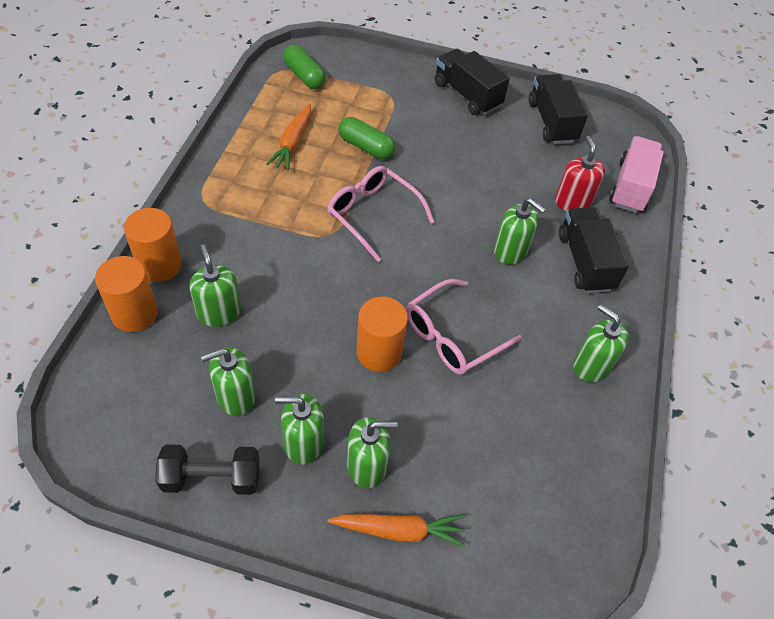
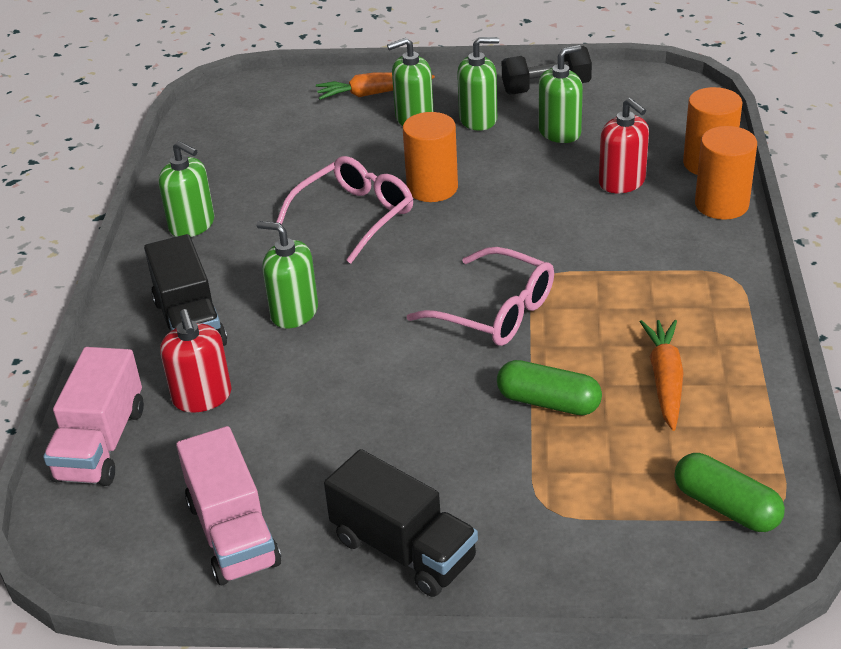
camera: 175 degrees right, 15 degrees down
(219, 312) = (622, 182): green soap dispenser -> red soap dispenser
(552, 122) = (233, 533): black truck -> pink truck

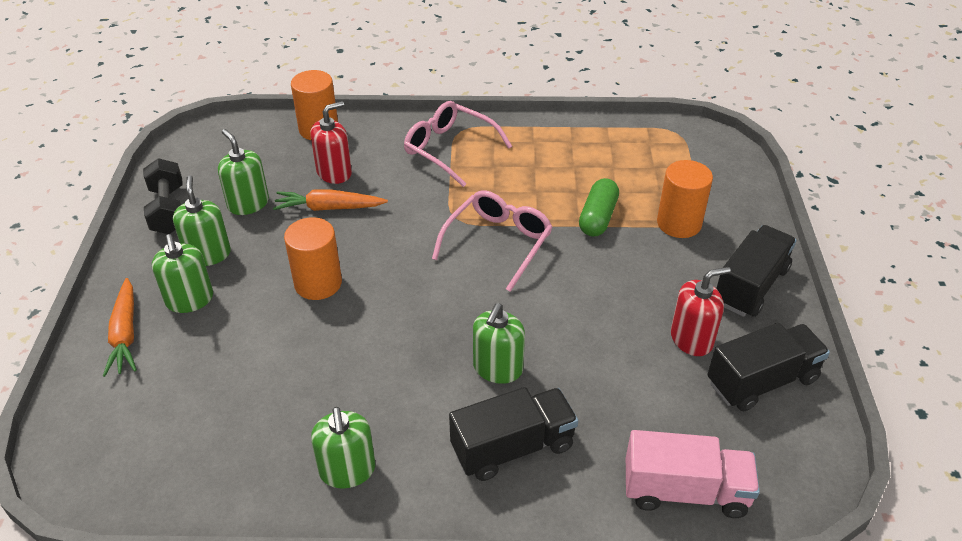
camera: 95 degrees left, 5 degrees up
(192, 225) = (347, 470): green soap dispenser -> green soap dispenser turned 135 degrees clockwise
(202, 397) = (615, 422): red soap dispenser -> red soap dispenser (691, 339)
(233, 533) = (762, 381): pink truck -> black truck
(354, 216) = (354, 335): pink glasses -> pink glasses (449, 149)
(665, 380) = (570, 165): orange carrot -> orange carrot (329, 208)
(721, 204) = (374, 127): orange cylinder -> orange cylinder (679, 223)
(726, 507) = (679, 150): green capsule -> none

